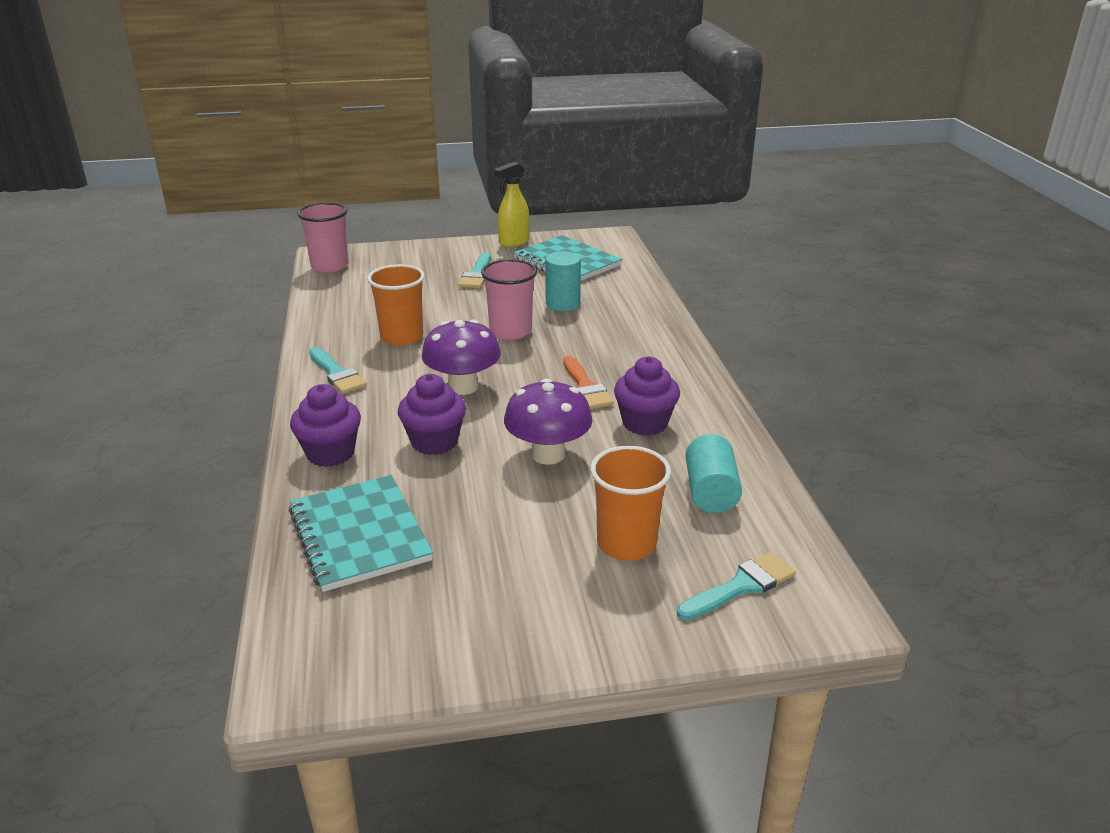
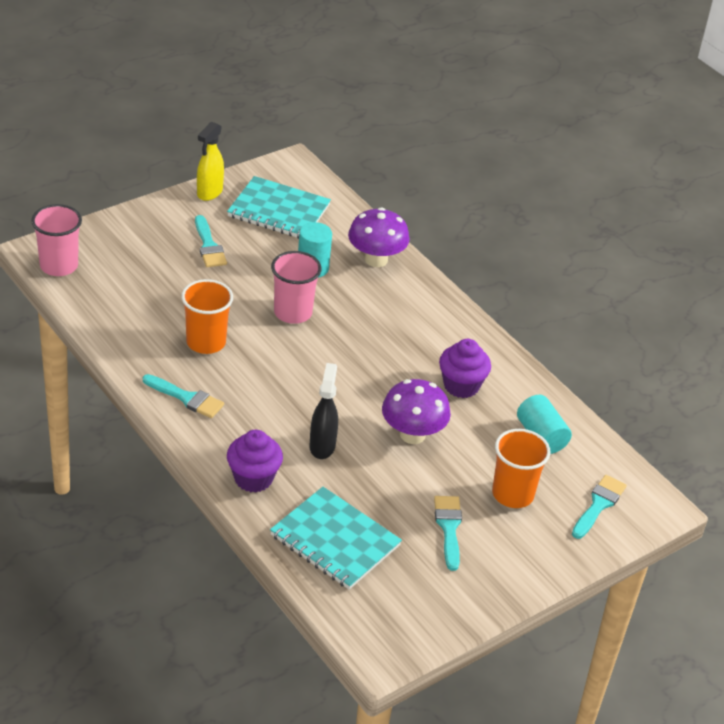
camera: 30 degrees left, 10 degrees up
(434, 442) = (322, 446): purple cupcake -> black spray bottle
(463, 387) = (301, 385): purple mushroom -> purple mushroom (376, 259)
(511, 559) = (449, 528): none -> turquoise brush
(586, 387) = (395, 360): orange brush -> none

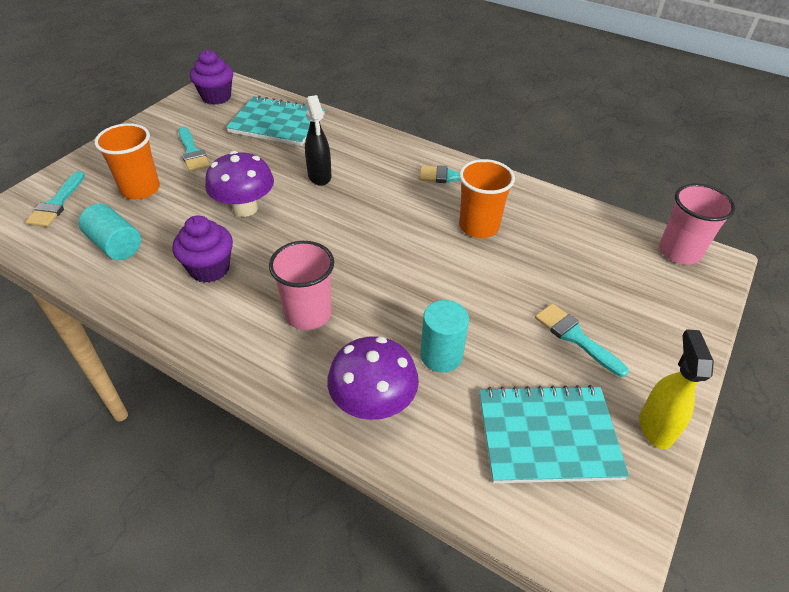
camera: 160 degrees right, 5 degrees up
(253, 478) = (359, 141): purple cupcake -> purple cupcake (216, 97)
(293, 312) = (423, 287): pink cup -> pink cup (308, 314)

